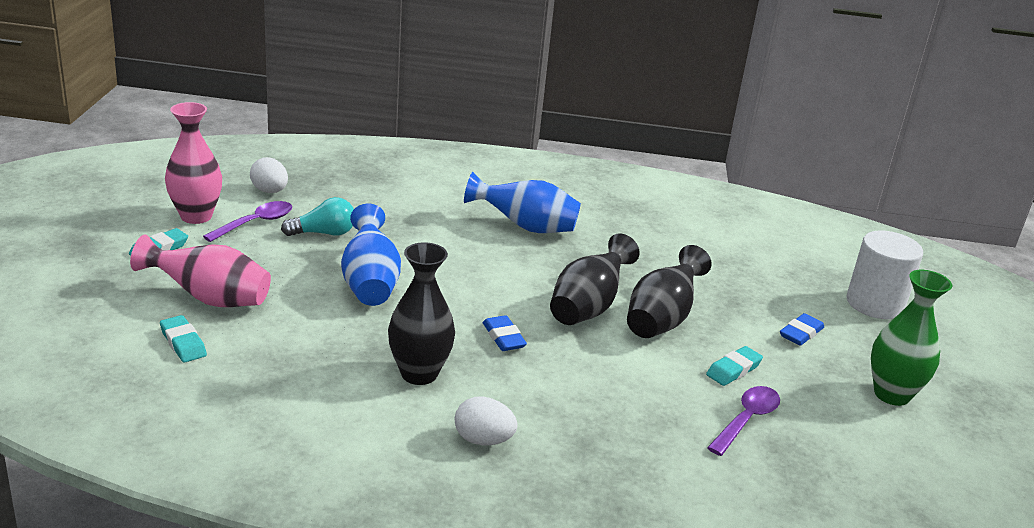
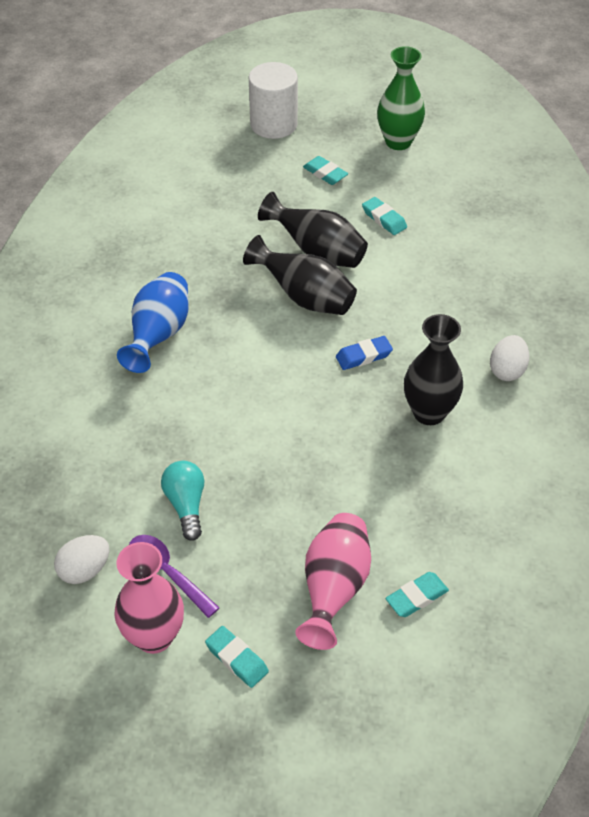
camera: 85 degrees left, 20 degrees up
(370, 283) = (285, 457): blue vase -> none
(746, 420) = (446, 221): purple spoon -> none
(800, 333) = (325, 173): blue eraser -> turquoise eraser

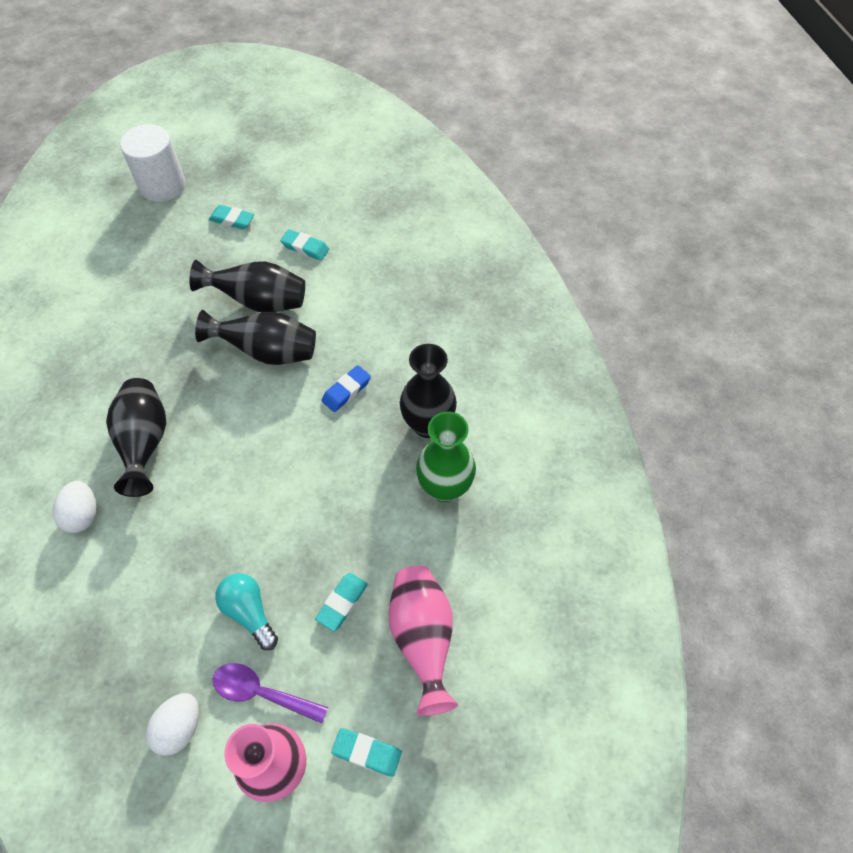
camera: 25 degrees left, 10 degrees up
(159, 335) = (145, 443): blue vase -> black vase
(398, 142) = (284, 167): green vase -> green vase (445, 487)
(416, 597) = (497, 612): turquoise eraser -> turquoise eraser (342, 603)
(507, 370) = (475, 357): white egg -> white egg (83, 515)

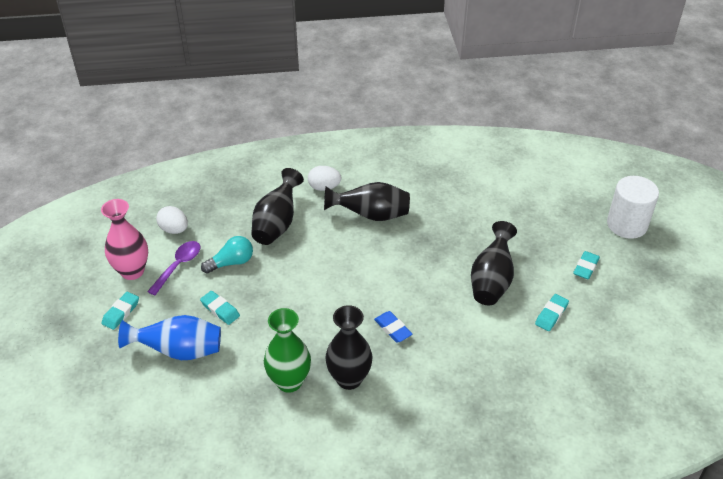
camera: 100 degrees right, 15 degrees down
(268, 352) = (439, 283): black vase -> black vase (277, 223)
(422, 637) = (179, 351): pink vase -> blue vase

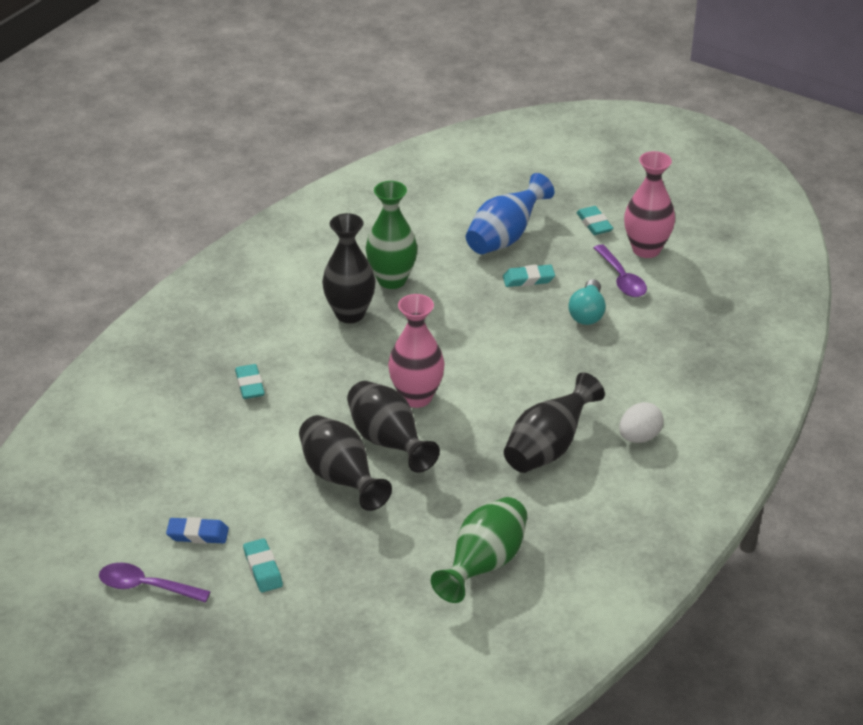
camera: 130 degrees right, 5 degrees down
(174, 229) = (683, 297): white egg -> none
(277, 223) = (614, 370): black vase -> black vase (388, 442)
(391, 292) = (416, 397): none -> pink vase
(393, 329) = (370, 371): blue eraser -> blue eraser (198, 534)
(478, 192) = (484, 565): none -> green vase
(551, 314) = (244, 491): turquoise eraser -> turquoise eraser (250, 385)
(627, 224) = (272, 664): white cylinder -> none
(657, 304) = (146, 586): none -> purple spoon

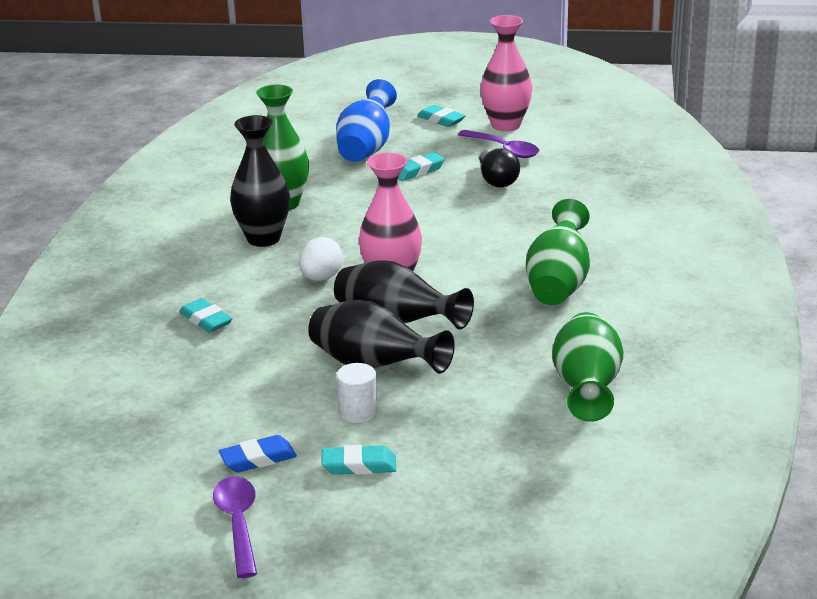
camera: 25 degrees left, 10 degrees down
(146, 586) = (238, 524): purple spoon -> purple spoon turned 90 degrees clockwise
(263, 569) = (359, 465): turquoise eraser -> turquoise eraser turned 45 degrees counterclockwise
(297, 519) = (358, 412): none -> white cylinder
(548, 448) = (558, 283): black vase -> green vase
(587, 313) = (497, 180): turquoise light bulb -> black light bulb
(639, 437) = (634, 252): white egg -> white egg (321, 278)

